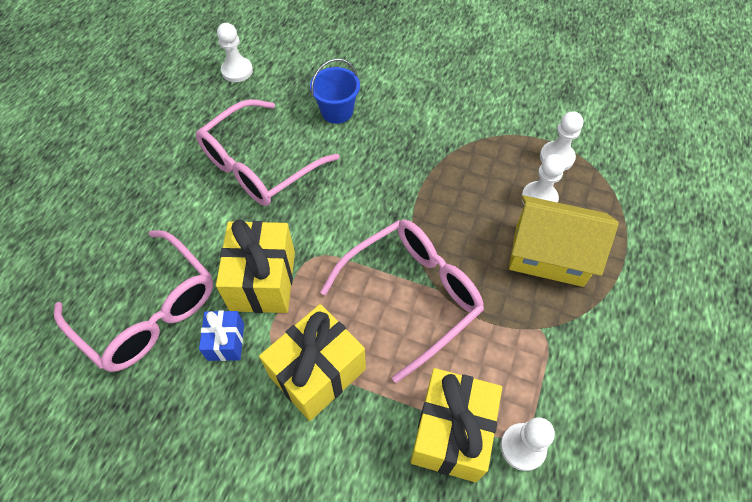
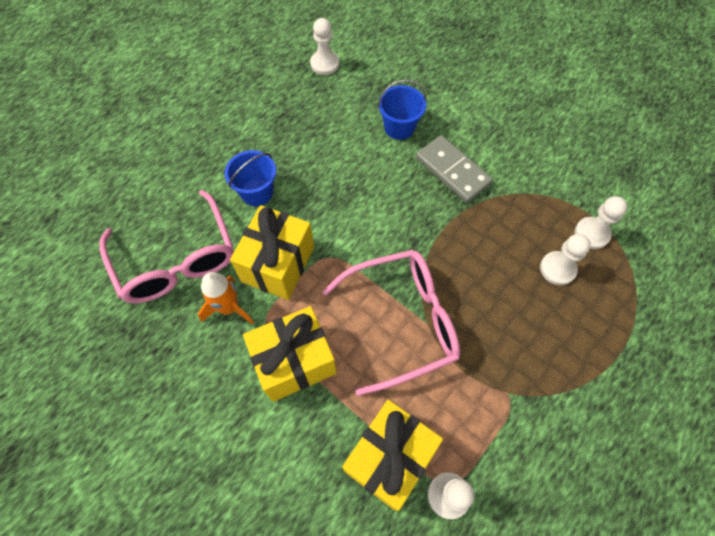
camera: 20 degrees right, 5 degrees up
(212, 216) = (257, 192): none -> blue bucket
(226, 342) = (229, 307): blue gift -> orange rocket
(259, 165) = (312, 158): pink glasses -> none
(405, 138) = (452, 171): none -> grey domino
(549, 255) = (545, 327): yellow house -> none

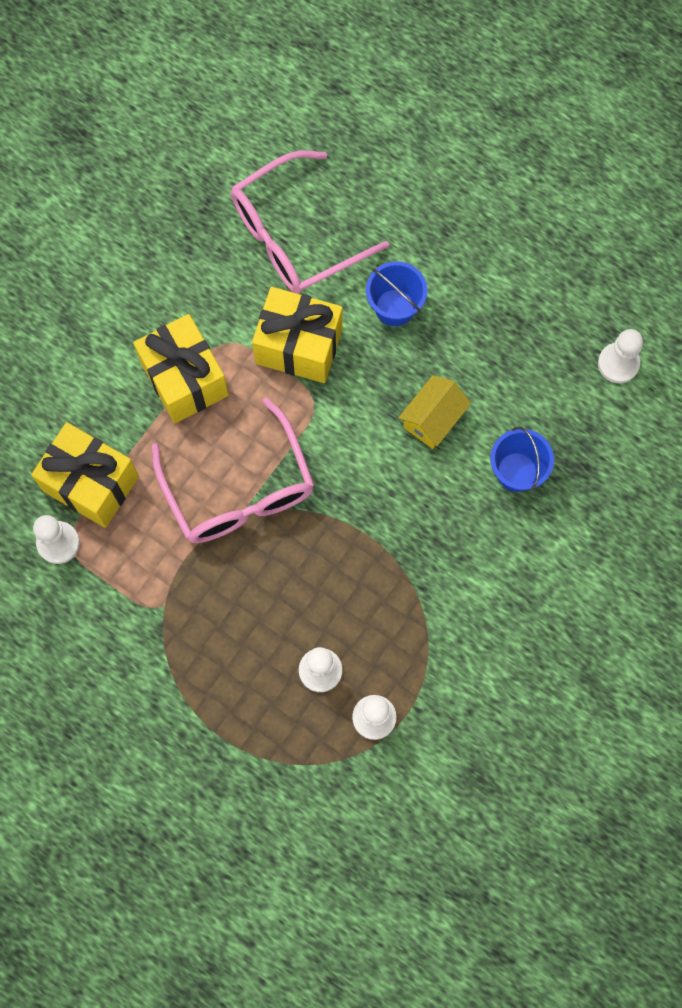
camera: 85 degrees right, 10 degrees up
(229, 307) = (241, 302): orange rocket -> none
(353, 175) = (433, 419): none -> yellow house
(452, 171) = (452, 543): grey domino -> none

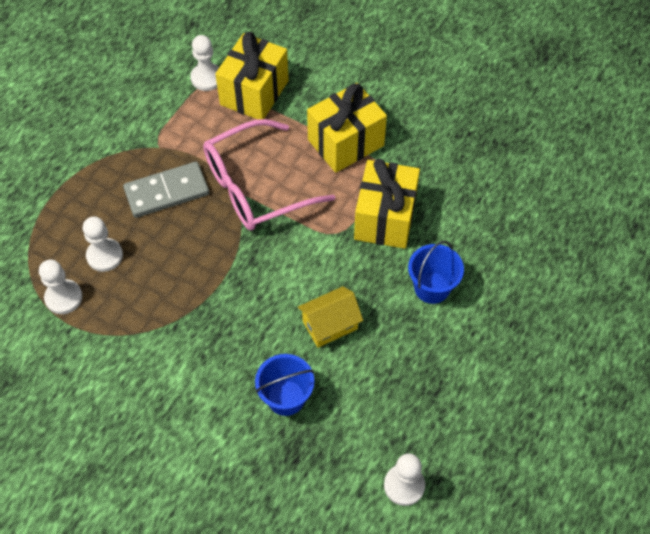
camera: 85 degrees right, 15 degrees down
(234, 596) = (167, 192): none -> grey domino
(295, 235) = (486, 207): pink glasses -> none
(433, 419) = (330, 325): yellow house -> yellow house turned 60 degrees counterclockwise

